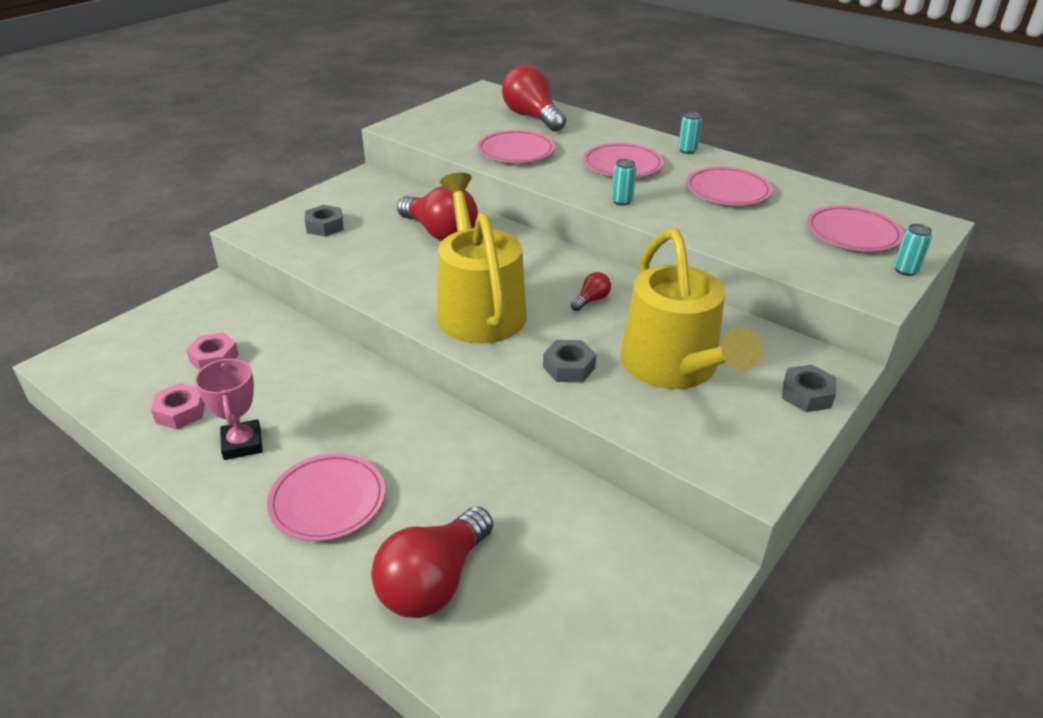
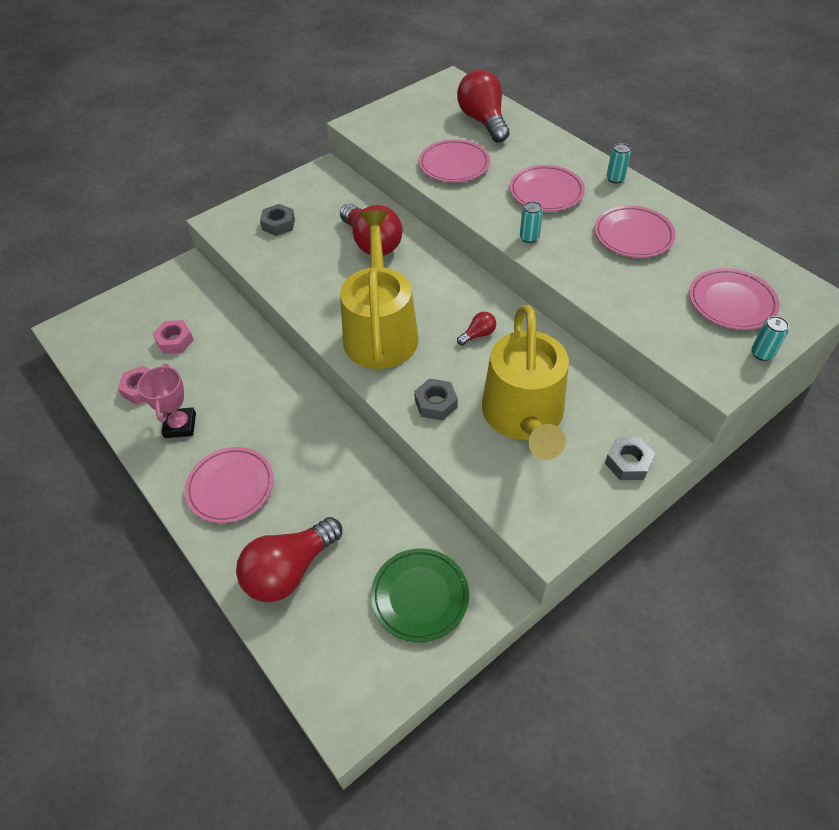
camera: 15 degrees right, 15 degrees up
(612, 583) = (420, 596): none -> green plate

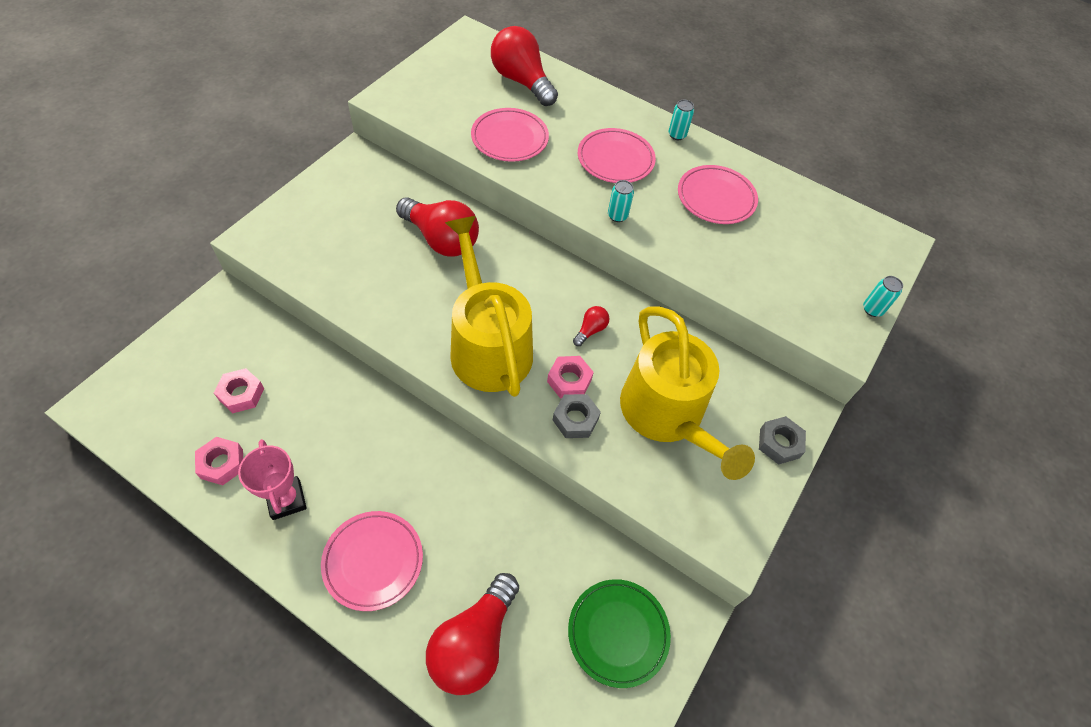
camera: 25 degrees left, 5 degrees up
(278, 224) = (326, 232): grey nut -> none
(442, 371) = (569, 380): none -> pink nut
(731, 302) = (828, 258): pink plate -> none

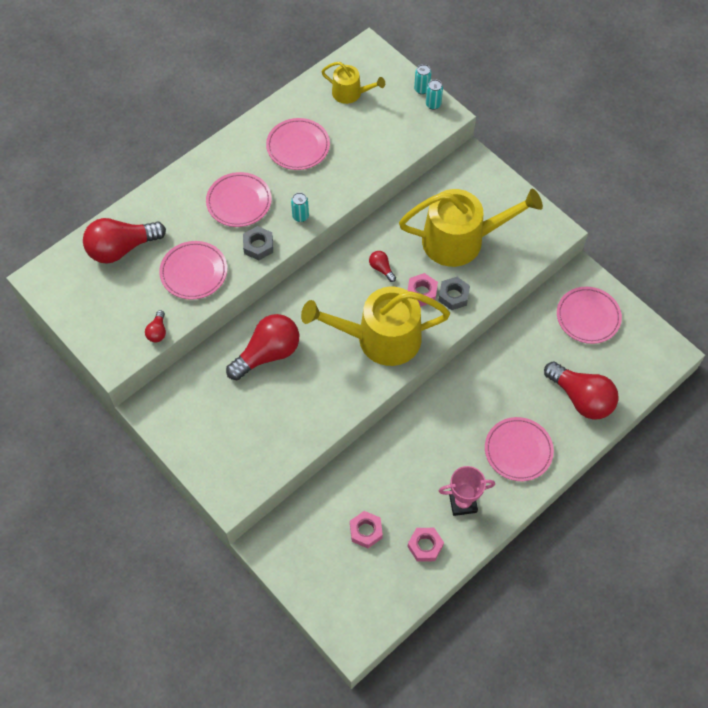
camera: 70 degrees left, 5 degrees up
(427, 123) = (157, 332): none -> red light bulb
(618, 633) = (588, 317): green plate -> pink plate
(677, 135) = (222, 151): turquoise can -> turquoise can (433, 104)
(779, 443) = (494, 183): grey nut -> grey nut (258, 246)
(821, 235) = (350, 93): none -> yellow watering can

